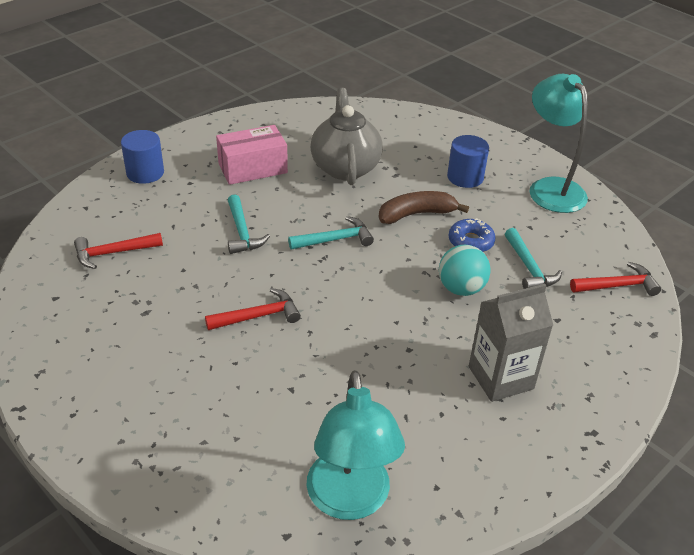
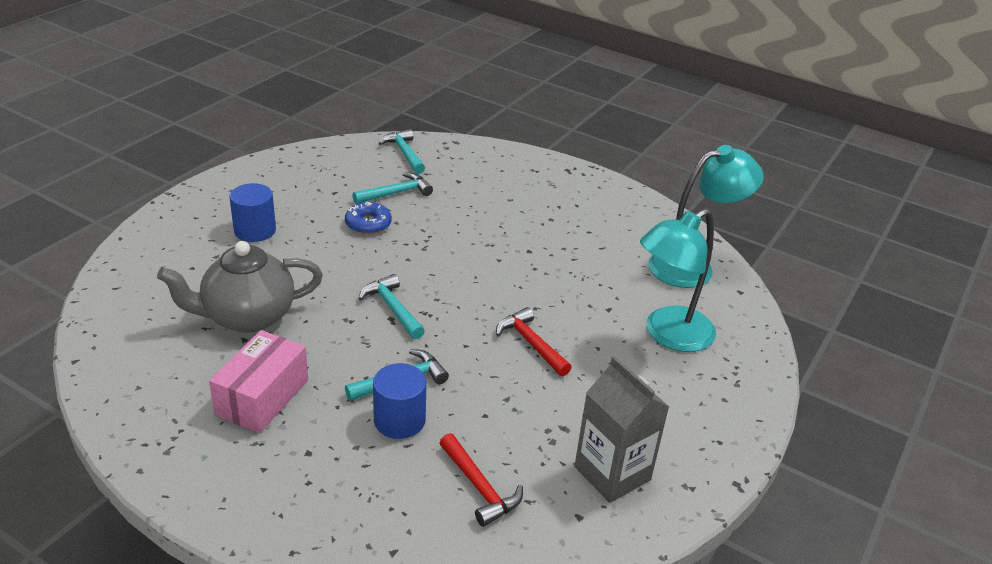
camera: 105 degrees left, 5 degrees down
(145, 173) = (293, 508): blue cylinder -> blue cylinder (399, 420)
(252, 168) = (262, 397): pink box -> pink box turned 60 degrees clockwise
(416, 214) = (332, 258): brown banana -> none
(461, 288) = (439, 227): turquoise ball -> none
(500, 378) = (537, 206): grey carton -> grey carton (612, 473)
(550, 188) = (266, 180): turquoise lamp -> turquoise lamp (669, 335)
(617, 286) = (404, 153): red hammer -> turquoise hammer

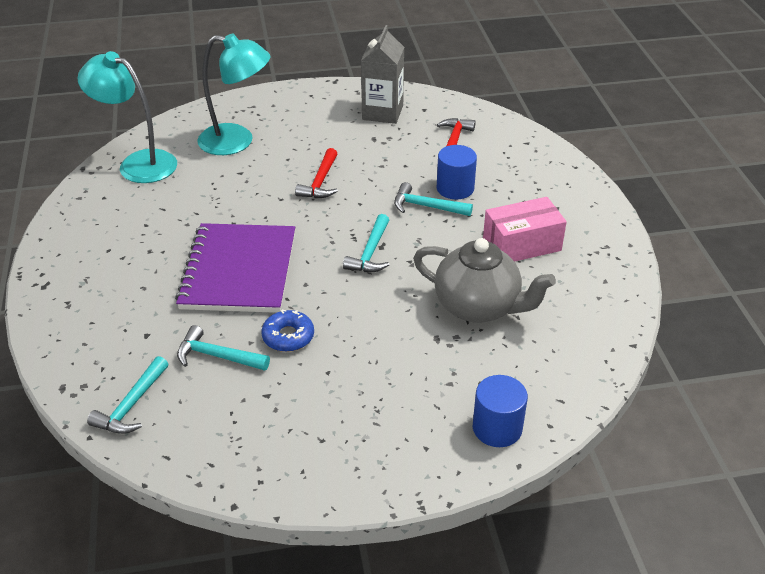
camera: 130 degrees left, 5 degrees up
(255, 230) = (389, 392): blue cylinder -> blue cylinder (497, 428)
(468, 241) = (239, 271): none -> purple notebook

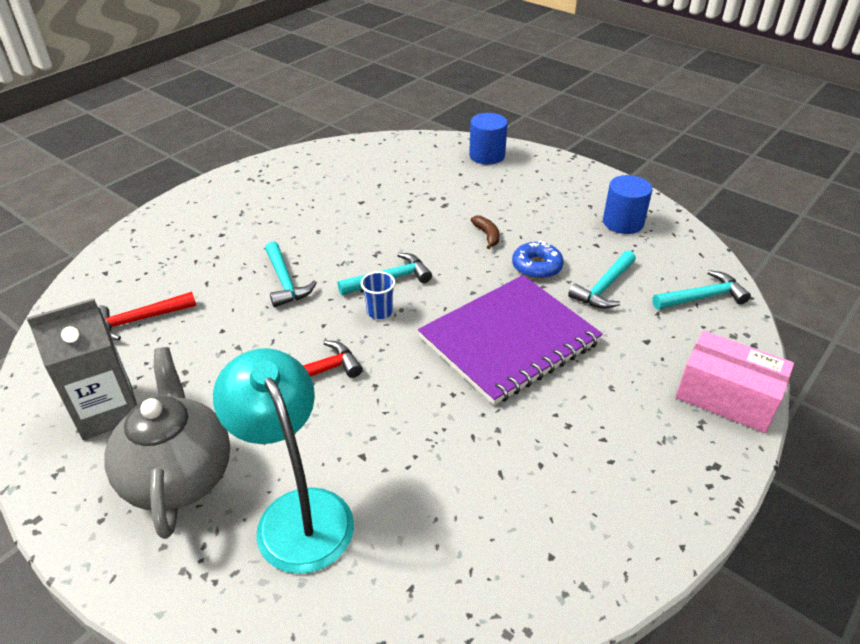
camera: 130 degrees left, 0 degrees up
(138, 163) = (451, 588): turquoise lamp -> none
(217, 356) = (604, 287): turquoise hammer -> turquoise hammer turned 60 degrees clockwise
(341, 231) = (379, 312): none -> blue cup
(361, 335) = (487, 235): none -> brown banana
(455, 188) = (236, 279): blue cylinder -> blue cylinder (623, 222)
(478, 307) = (389, 202): grey teapot -> grey teapot (178, 475)
(522, 245) = (289, 212): pink box -> pink box (726, 397)

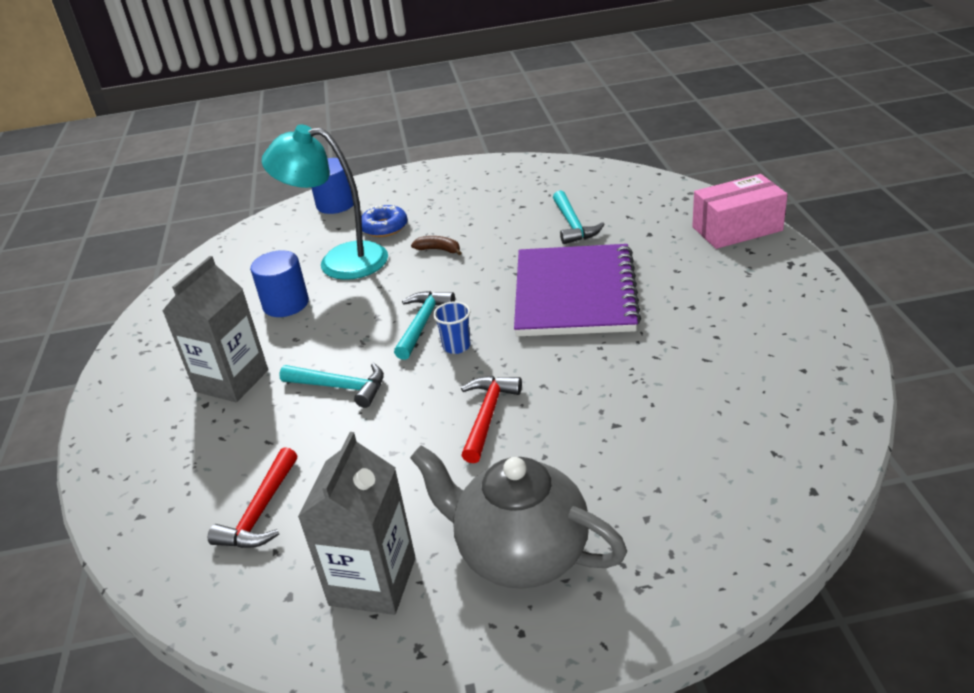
camera: 45 degrees left, 5 degrees down
(252, 231) = (231, 381): none -> grey carton
(297, 512) = (641, 488): turquoise lamp -> turquoise lamp (340, 261)
(536, 266) = (509, 243): blue donut -> blue donut (384, 227)
(623, 222) = (514, 183): blue cylinder -> blue cylinder (286, 304)
(702, 297) = (635, 191): turquoise hammer -> none

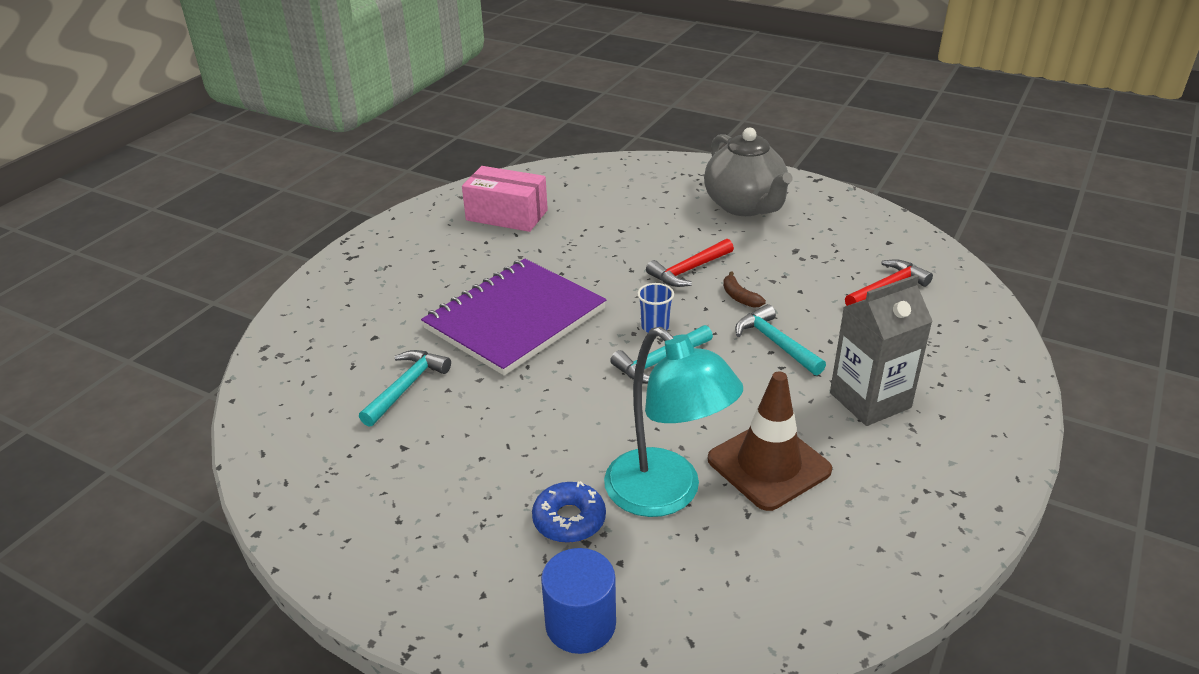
camera: 145 degrees left, 0 degrees up
(286, 304) = (769, 465): blue cylinder -> brown traffic cone
(373, 581) = (835, 228): grey carton -> none
(438, 250) = (554, 440): brown banana -> brown banana (739, 297)
(737, 229) = (317, 300): pink box -> pink box (507, 215)

